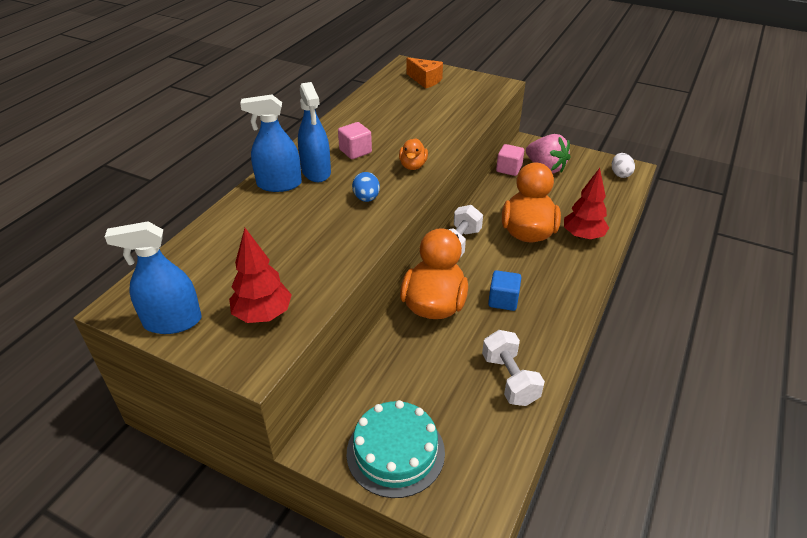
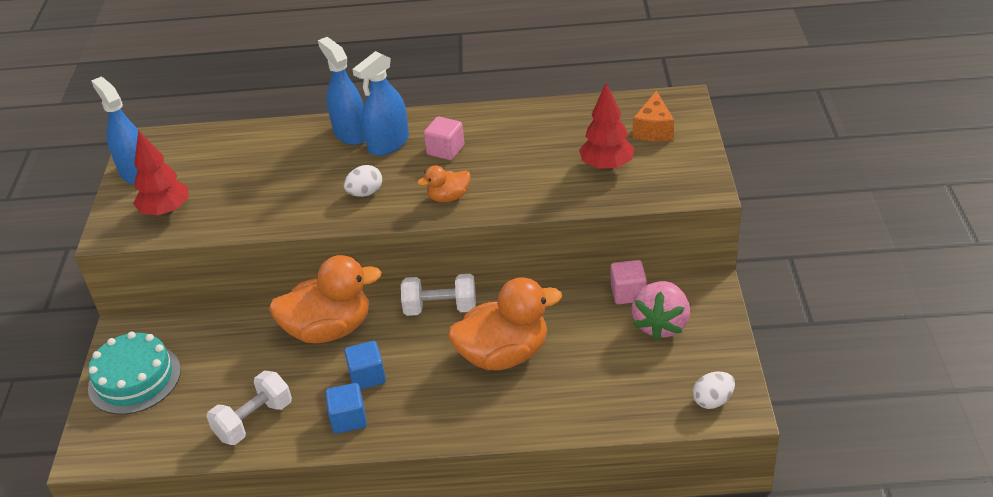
camera: 65 degrees right, 0 degrees up
(366, 198) = (365, 193): blue egg -> white egg
(542, 324) = (348, 419): none -> blue cube
(583, 236) = (531, 405): red tree -> red tree (606, 166)

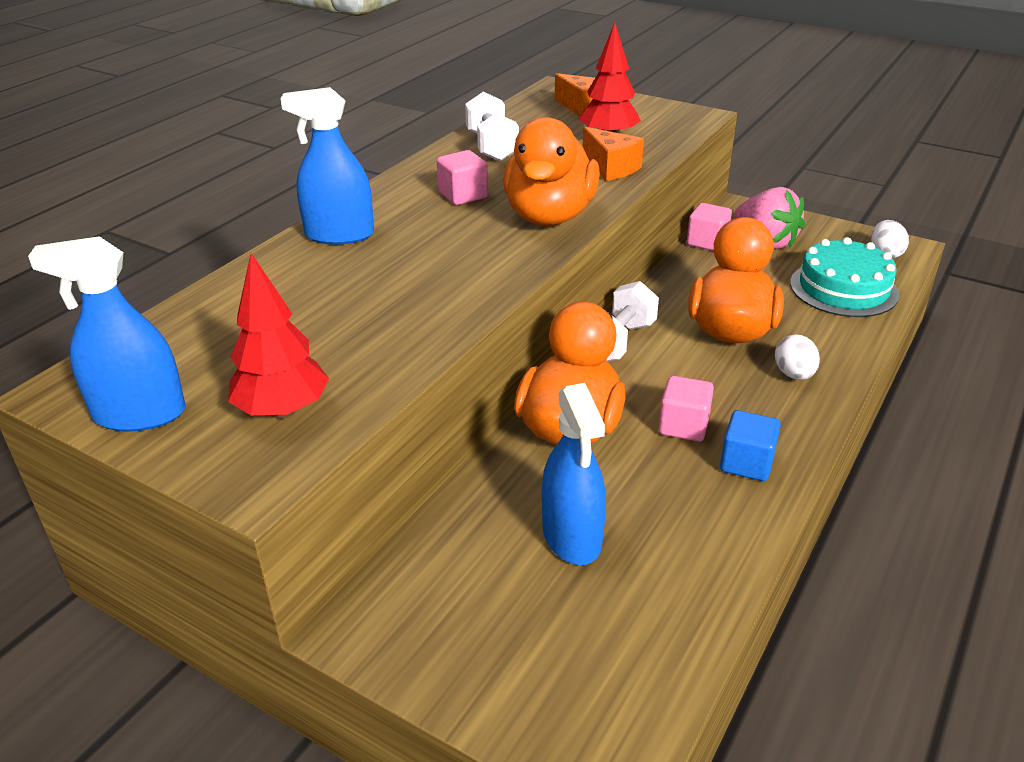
camera: 60 degrees left, 5 degrees down
(134, 379) = (483, 647): turquoise cake -> turquoise cake (843, 288)
(254, 421) = (685, 544): white dumbbell -> white dumbbell (492, 147)
(365, 193) = (471, 257): white egg -> white egg (794, 374)
(367, 376) = (683, 426): blue cube -> pink cube
(388, 144) = (399, 220): blue spray bottle -> blue spray bottle (572, 536)
(448, 197) = (549, 216): orange duck -> orange duck, size x2.07
(553, 190) = (611, 168): none -> orange cheese

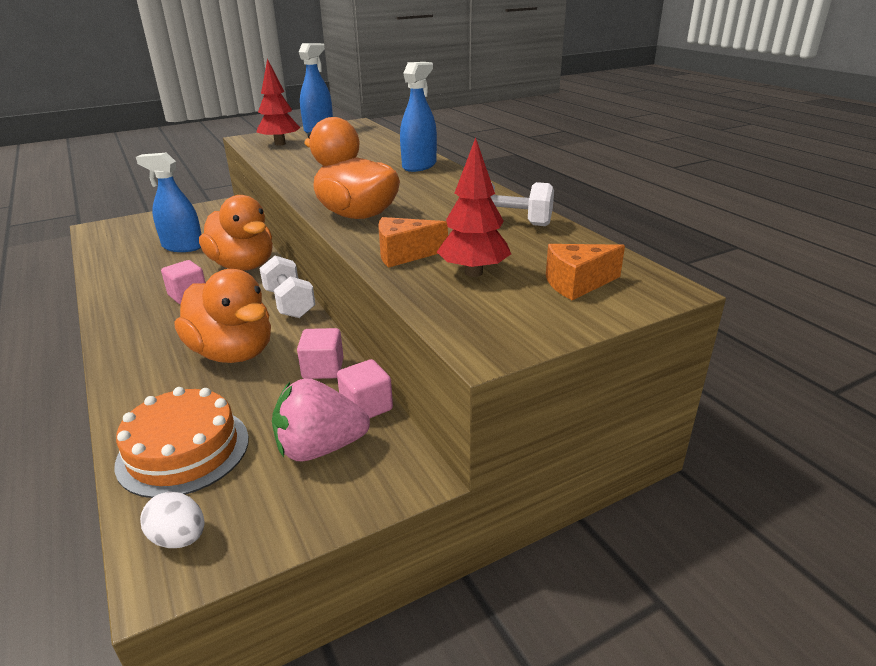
camera: 120 degrees right, 5 degrees down
(463, 195) = (428, 198): pink cube -> pink cube (323, 369)
(746, 463) = (132, 302): blue cube -> none
(794, 374) = (152, 354): white egg -> none
(843, 288) = (183, 450): turquoise cake -> orange cake

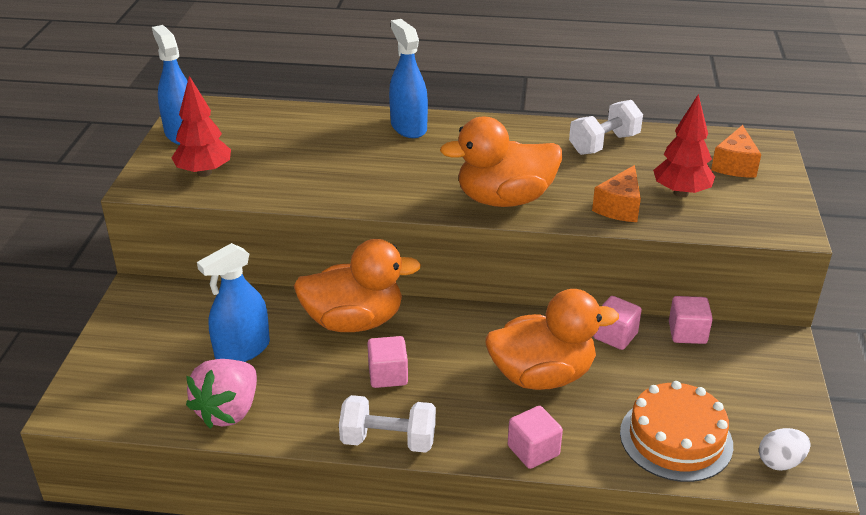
camera: 55 degrees left, 5 degrees up
(126, 380) = (533, 450): none -> pink cube
(289, 303) = (477, 318): white dumbbell -> white dumbbell (388, 441)
(320, 448) = (723, 371): pink strawberry -> pink strawberry (228, 411)

